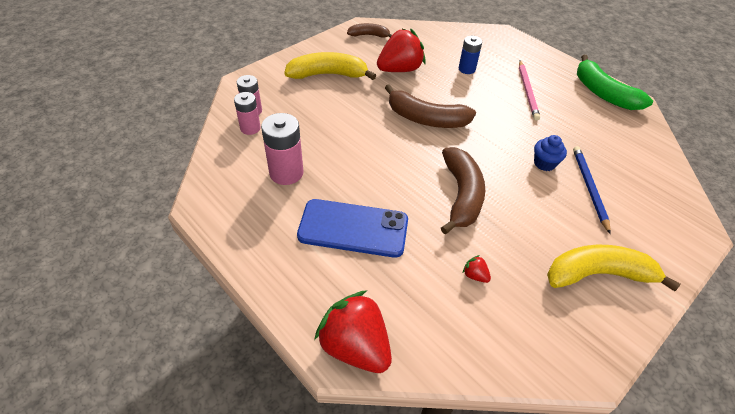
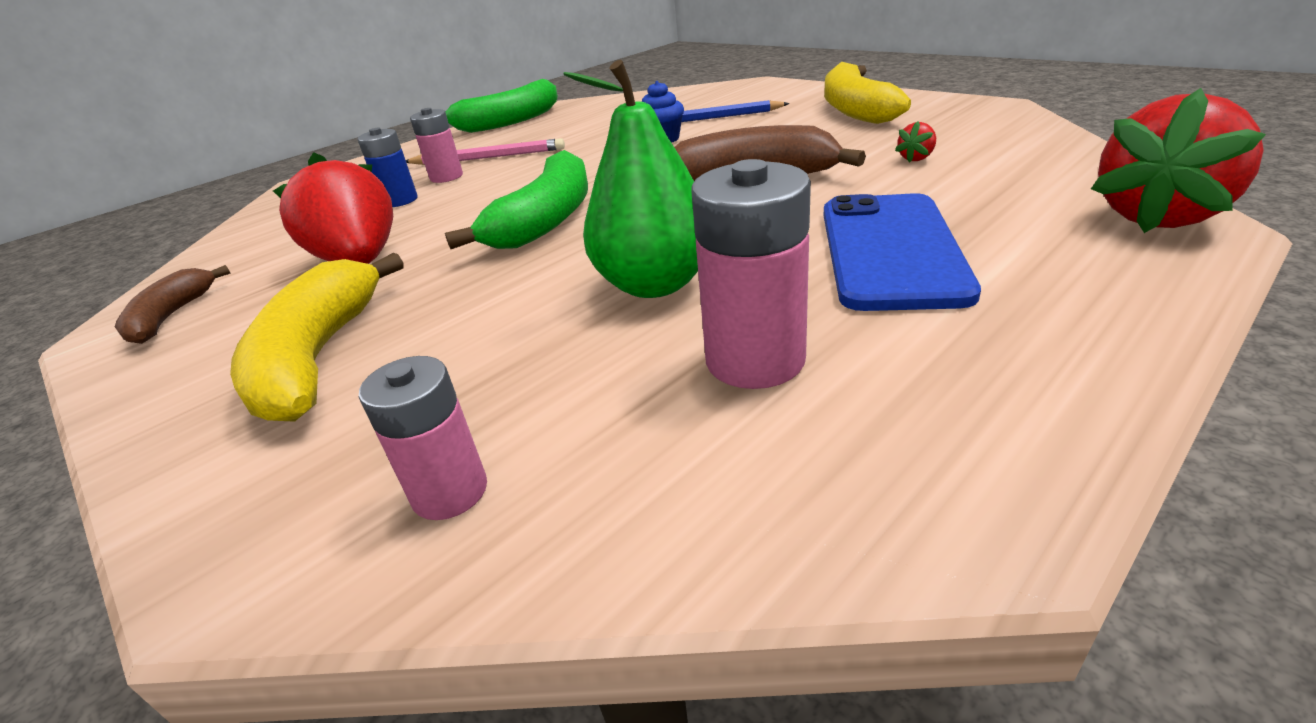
camera: 85 degrees left, 15 degrees down
(250, 128) = (552, 475): pink battery -> pink battery (446, 177)
(349, 151) = (654, 284): none -> green pear
(426, 118) = (546, 220): brown banana -> green banana

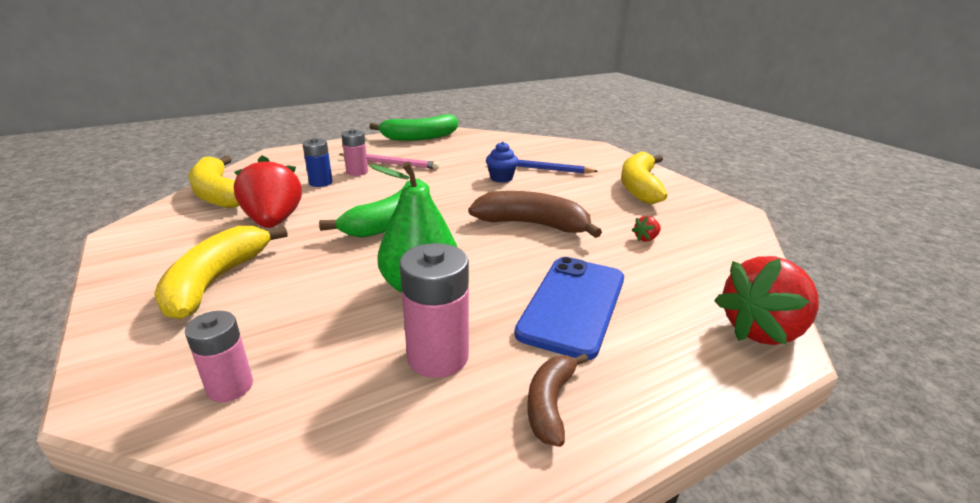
camera: 10 degrees right, 5 degrees down
(171, 316) = (159, 230): brown banana -> brown banana (550, 404)
(241, 249) = (218, 194): none -> yellow banana

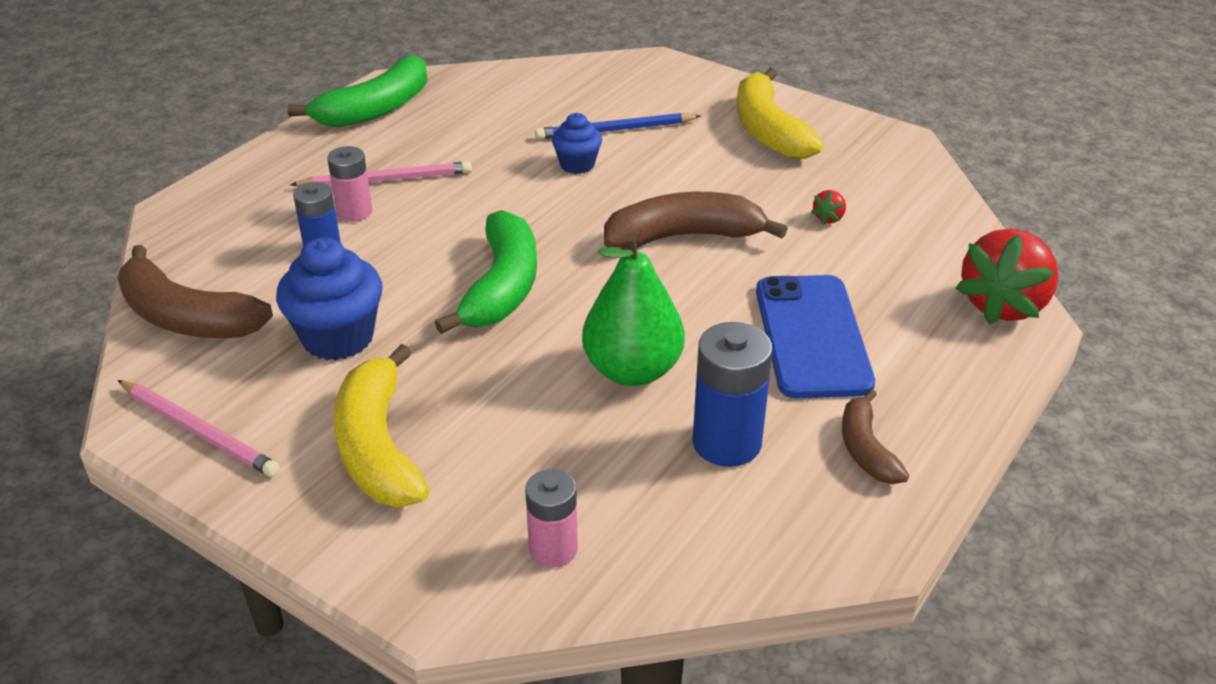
camera: 25 degrees left, 10 degrees up
(144, 243) = (199, 431): none -> pink pencil
(218, 194) = (187, 317): yellow banana -> brown banana
(274, 221) = (338, 337): red strawberry -> blue cupcake
(438, 357) = (726, 442): pink battery -> blue battery

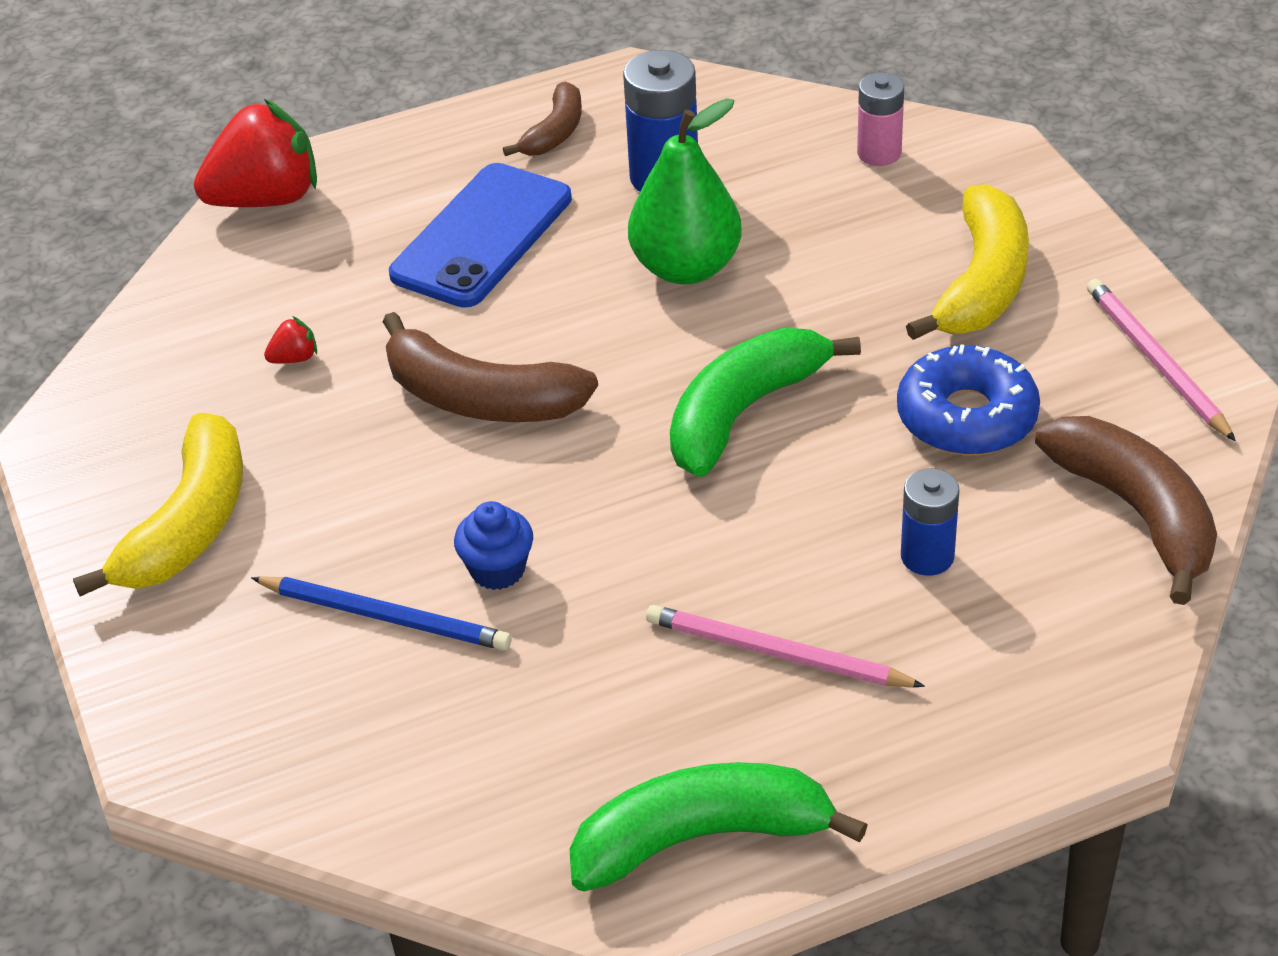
camera: 145 degrees left, 5 degrees up
(338, 337) = (966, 417): blue cupcake -> blue donut
(354, 212) = (854, 607): pink battery -> none

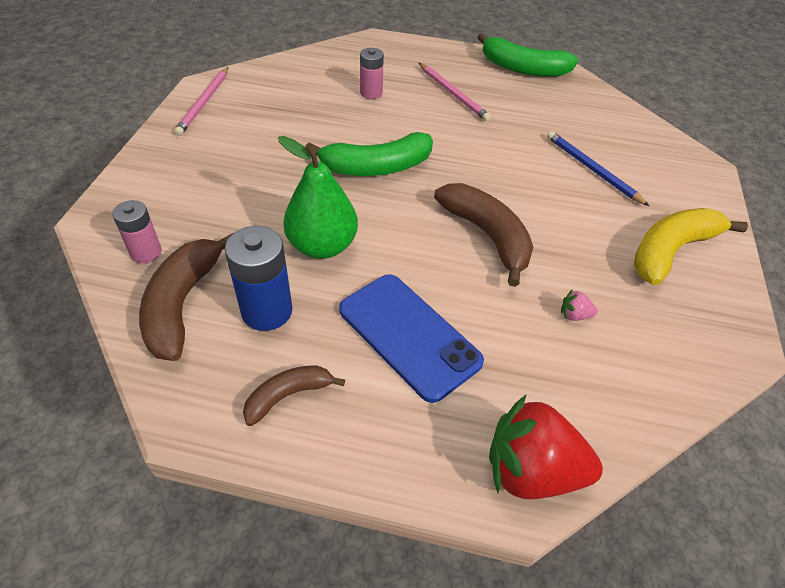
camera: 150 degrees left, 5 degrees up
(294, 358) = (574, 315): red strawberry -> pink strawberry
(482, 236) = (408, 335): blue phone -> blue phone turned 75 degrees clockwise
(497, 570) = (533, 163): blue cupcake -> none
(927, 556) = (371, 93): blue battery -> pink battery
(966, 417) = (296, 122): blue donut -> none
(981, 283) = (211, 162): yellow banana -> none
(1136, 513) = (288, 71): brown banana -> brown banana (183, 304)

